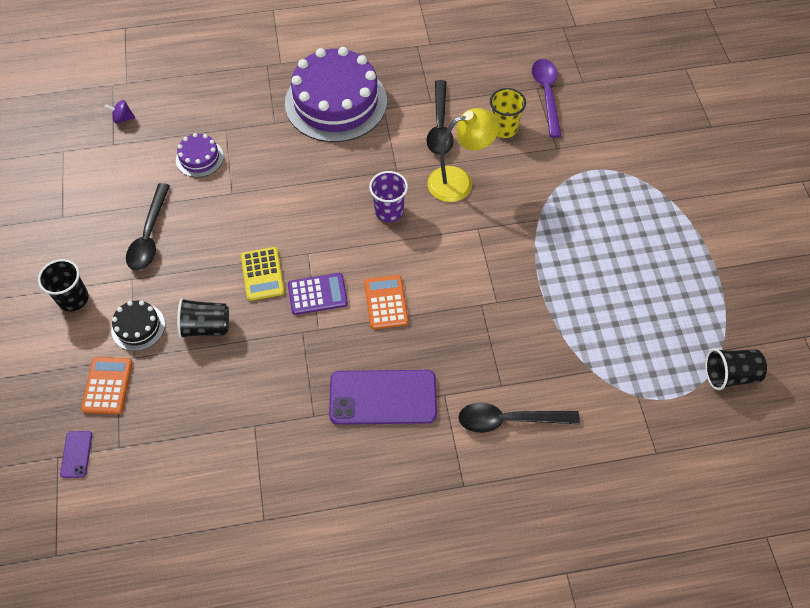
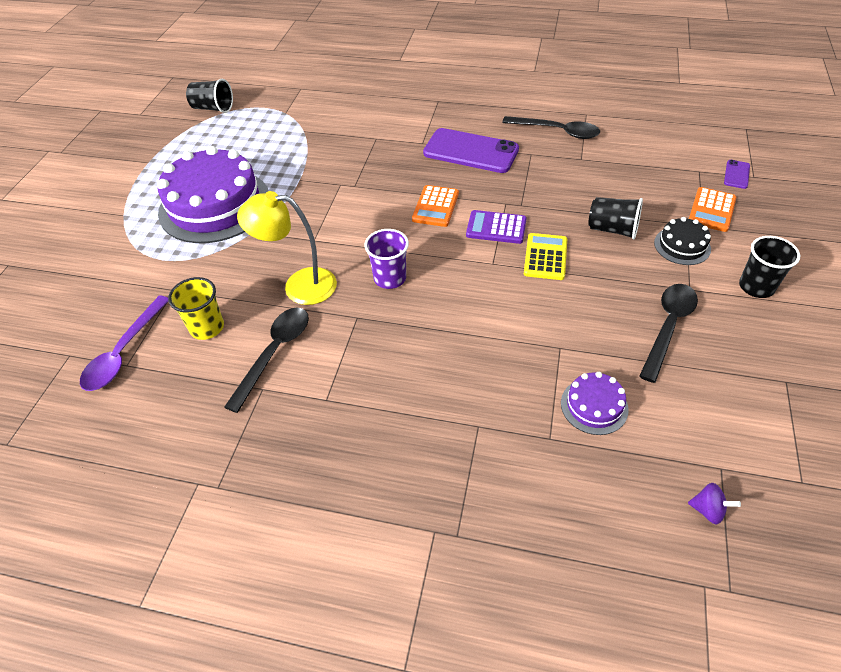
camera: 155 degrees left, 10 degrees down
(336, 102) = (382, 430): purple cake -> purple cake (215, 205)
(509, 420) = (384, 121): black spoon -> black spoon (557, 131)

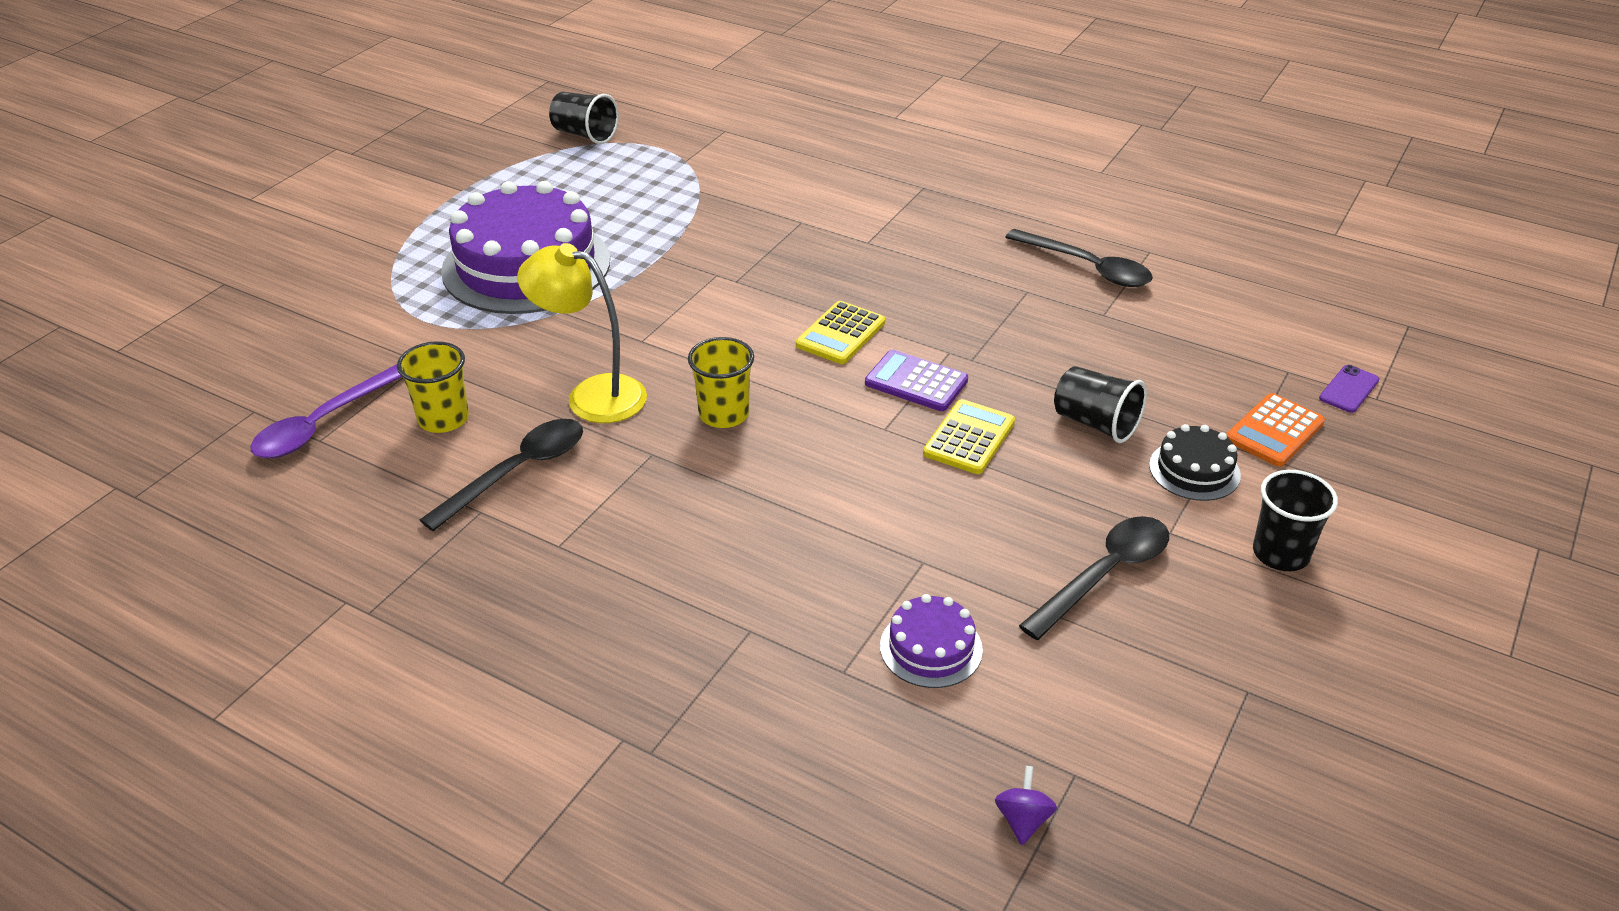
camera: 15 degrees right, 10 degrees down
(390, 278) = (724, 414): purple cup -> yellow cup
(435, 206) = (840, 334): orange calculator -> yellow calculator
(471, 151) = (935, 269): purple phone -> none
(708, 510) = (1023, 820): purple spinning top -> purple spinning top turned 120 degrees counterclockwise

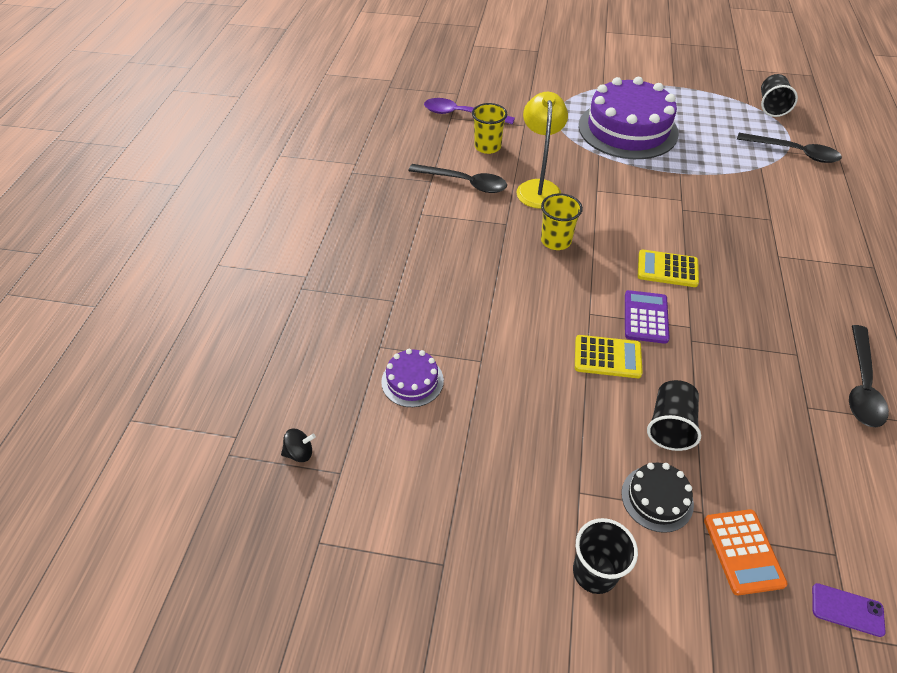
camera: 70 degrees right, 10 degrees up
(1023, 820) = (300, 453): purple spinning top -> black spinning top
(1104, 574) = (515, 458): black spoon -> black spoon (794, 152)
(1274, 431) = (743, 551): orange calculator -> orange calculator turned 120 degrees counterclockwise

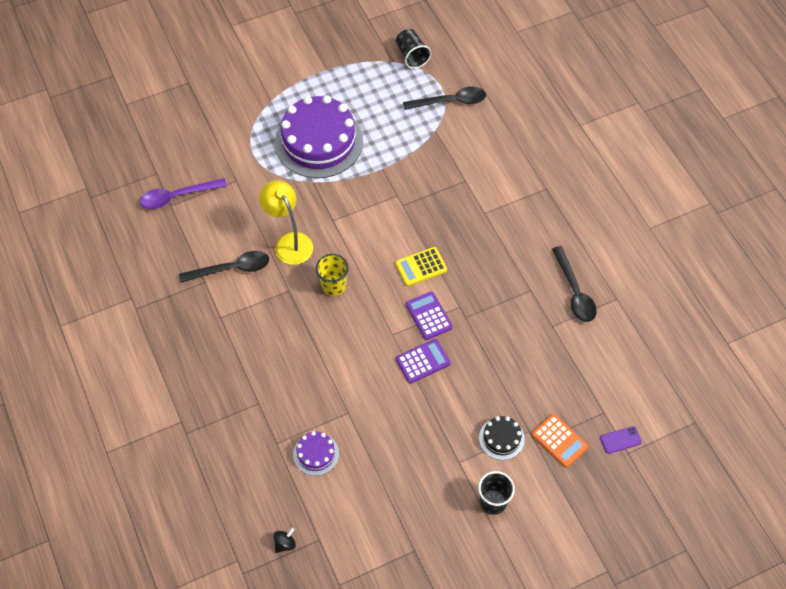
camera: 35 degrees left, 10 degrees up
(487, 147) = (223, 221): yellow cup -> none
(607, 357) = (423, 361): yellow calculator -> purple calculator
(670, 425) = (484, 387): black cup -> none

